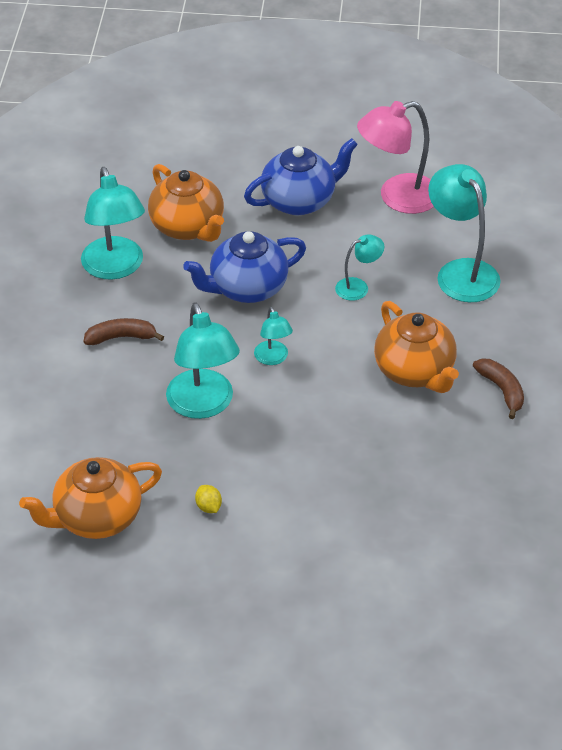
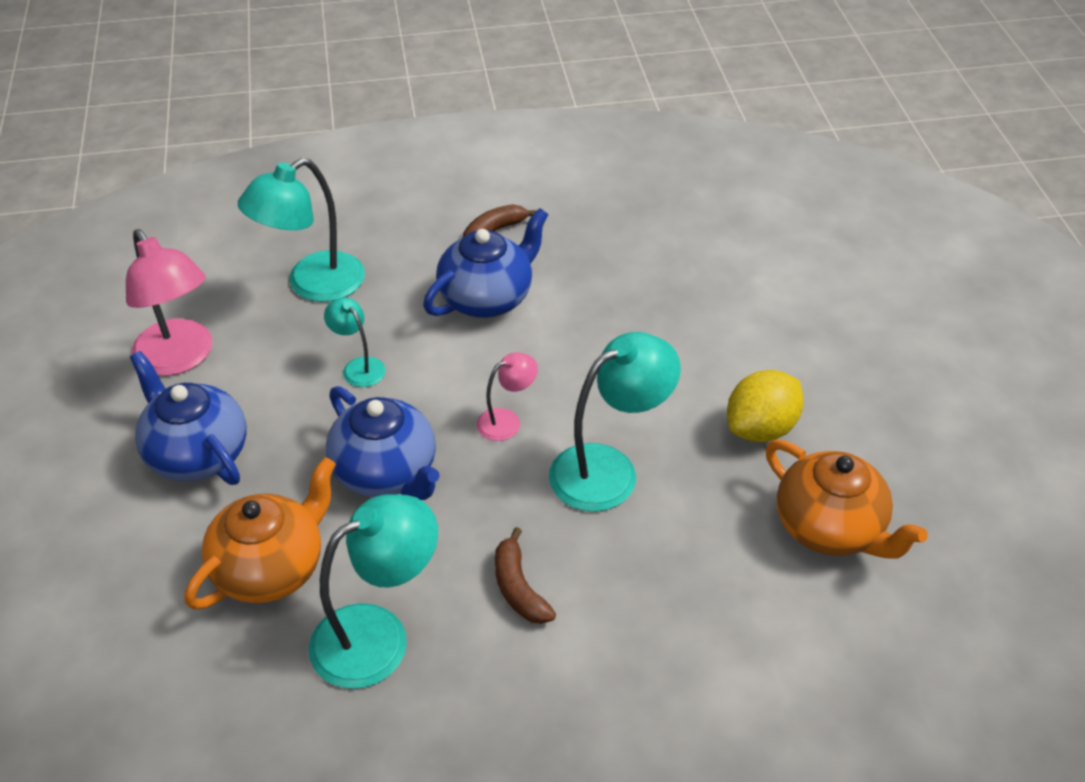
camera: 105 degrees left, 0 degrees up
(208, 507) = (761, 428): yellow lemon -> yellow lemon, size x2.22
(273, 358) = (507, 421): turquoise lamp -> pink lamp
(415, 371) = (487, 298): orange teapot -> blue teapot

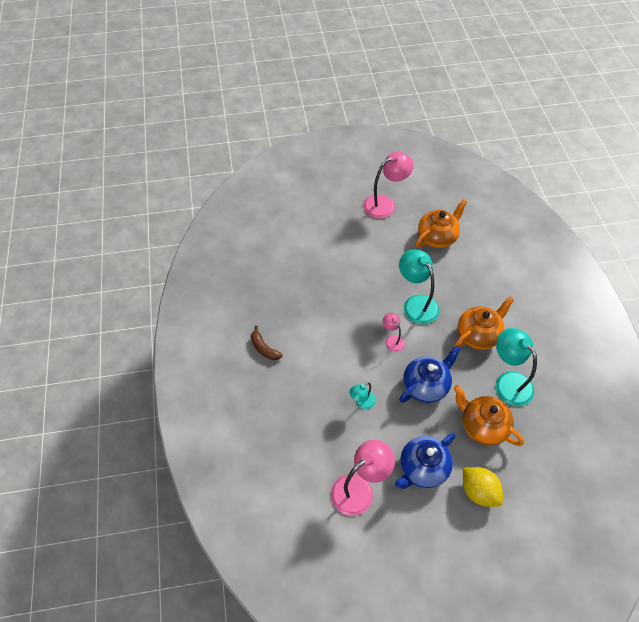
camera: 90 degrees left, 10 degrees up
(312, 285) = (303, 430): turquoise lamp -> none
(487, 298) = (313, 349): blue teapot -> none
(518, 588) = (478, 335): brown banana -> orange teapot
(761, 428) = (390, 252): yellow lemon -> yellow lemon (478, 491)
(923, 425) = (385, 204): none -> pink lamp

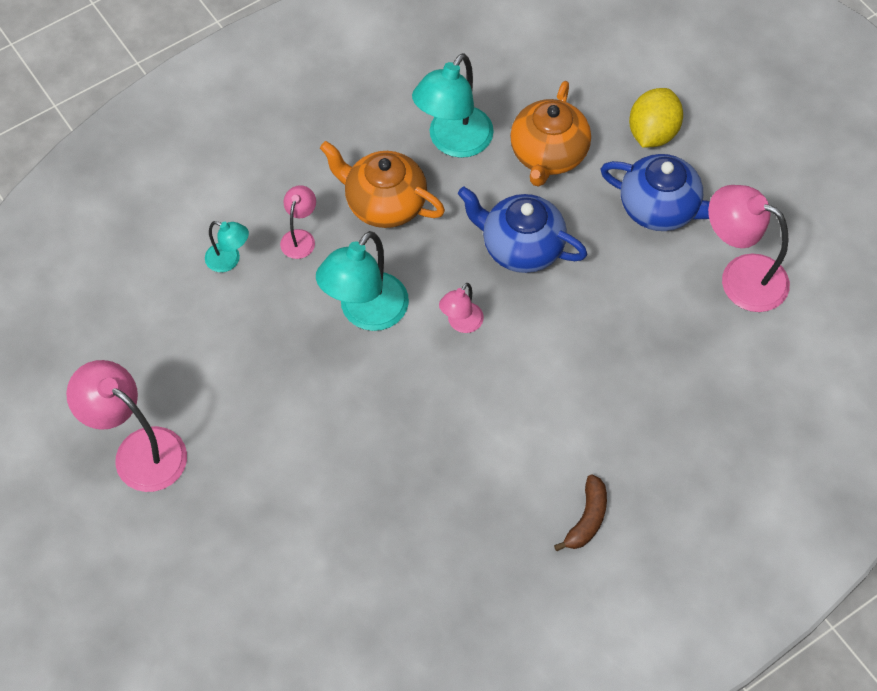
camera: 115 degrees left, 5 degrees up
(362, 402) = (602, 325): turquoise lamp -> turquoise lamp (229, 260)
(437, 237) = (190, 329): orange teapot -> none
(471, 293) = (300, 237): none -> pink lamp

